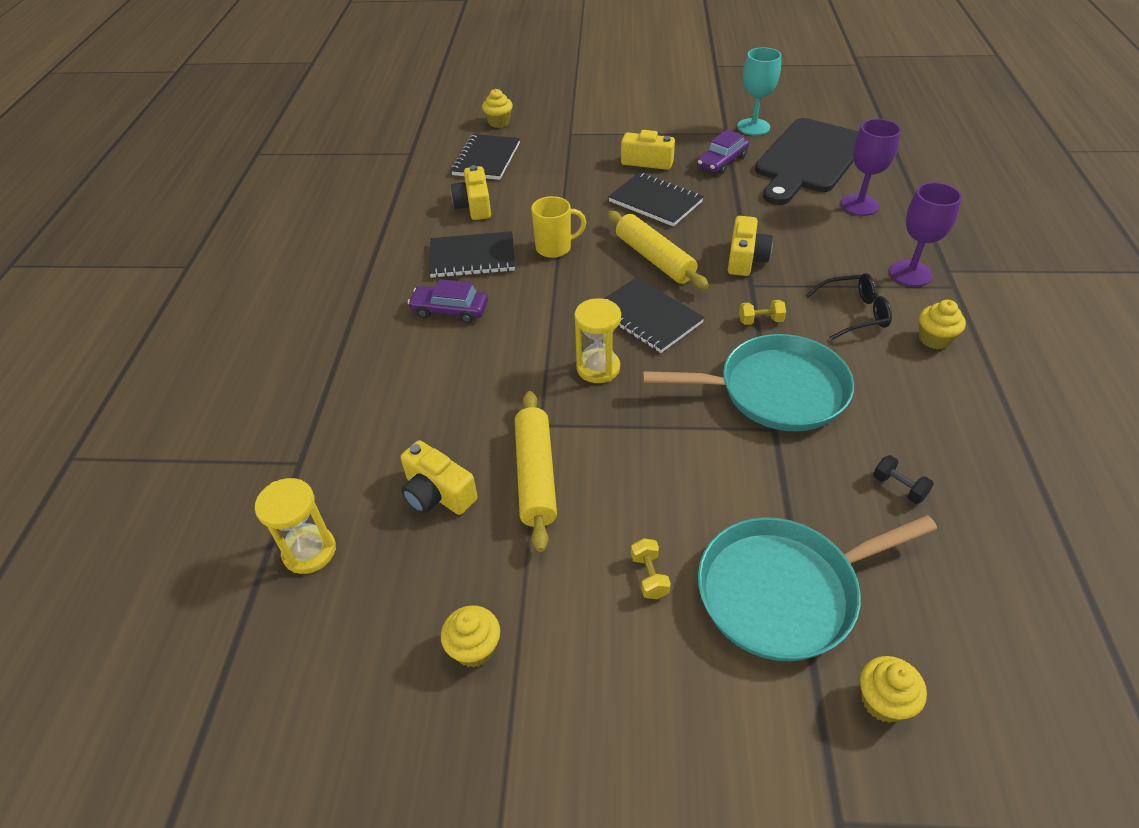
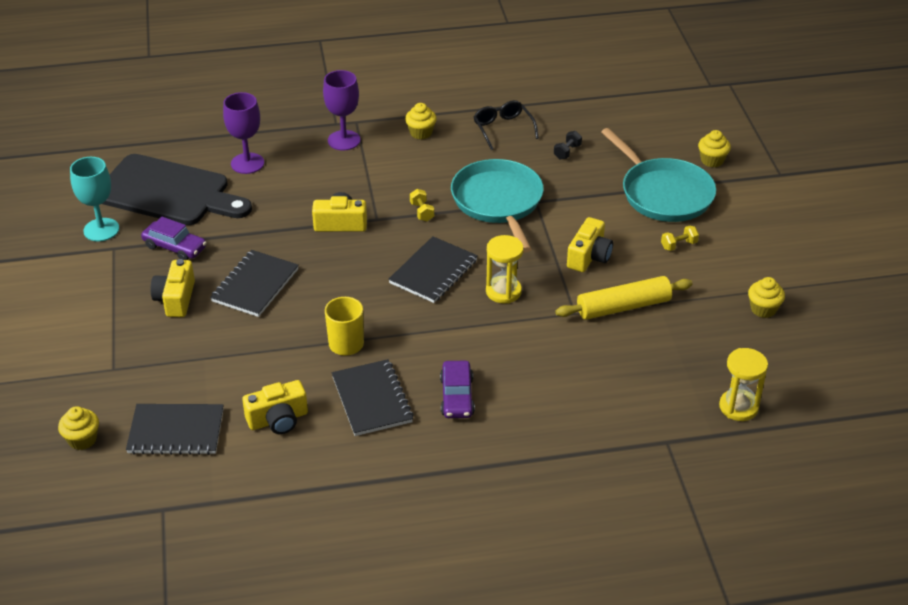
camera: 105 degrees left, 5 degrees down
(437, 494) = (661, 353): yellow camera -> yellow camera (589, 256)
(654, 259) = (350, 276): yellow rolling pin -> none
(854, 313) = (400, 167): black glasses -> black glasses (503, 129)

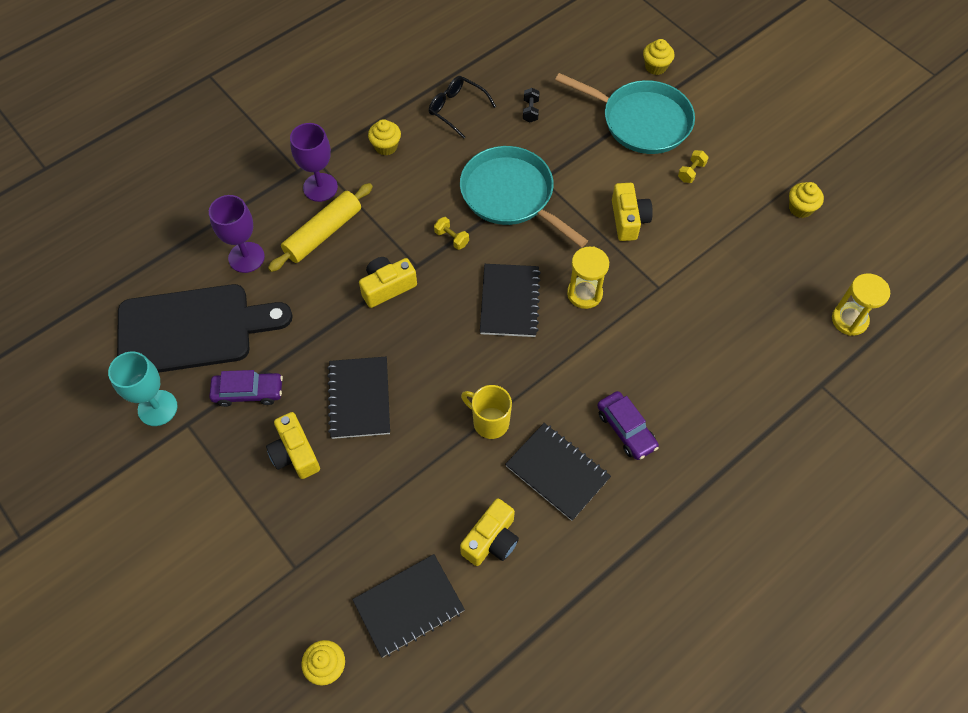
camera: 30 degrees left, 20 degrees up
(623, 307) = (693, 260): yellow rolling pin -> yellow rolling pin (323, 233)

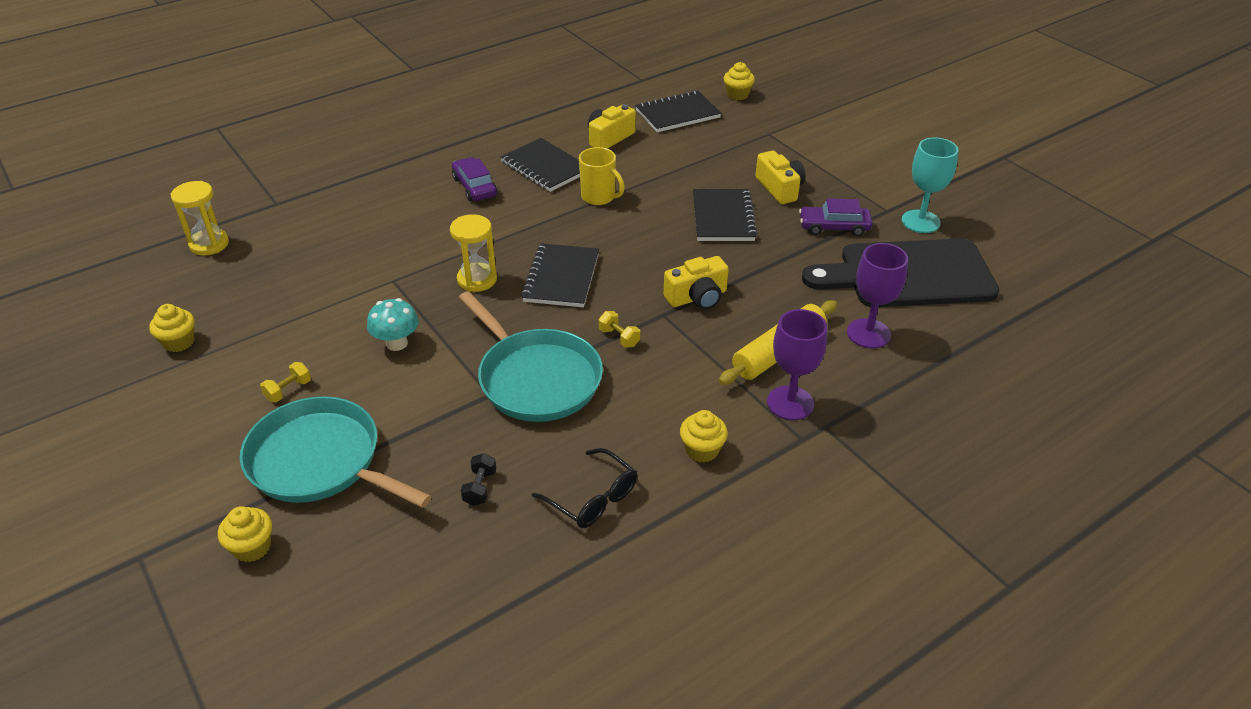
camera: 175 degrees left, 20 degrees down
(628, 219) = (397, 343): yellow camera -> turquoise mushroom

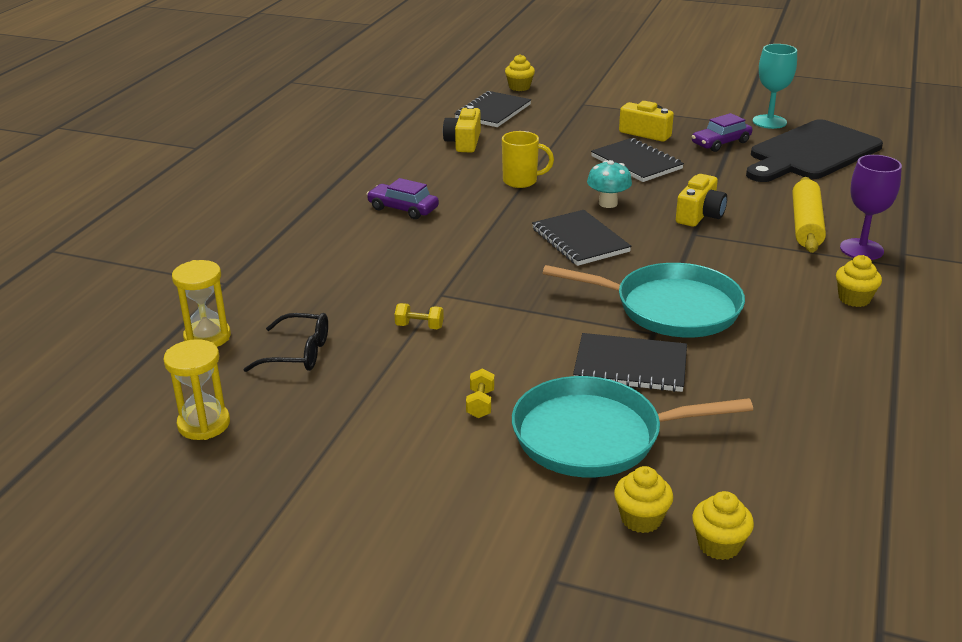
camera: 35 degrees left, 10 degrees down
(179, 342) = (308, 418): yellow cupcake -> yellow cupcake (719, 545)
(397, 343) = (520, 333): turquoise mushroom -> turquoise mushroom (608, 203)
(477, 279) = (513, 267): yellow hourglass -> yellow hourglass (204, 424)
(480, 488) = (748, 391): black dumbbell -> none
(545, 167) = (442, 177): black notebook -> black notebook (630, 366)
(593, 498) = (835, 359): black glasses -> black glasses (299, 353)
(619, 337) = (687, 259): yellow dumbbell -> yellow dumbbell (419, 326)
(868, 333) = (842, 193): purple goblet -> none

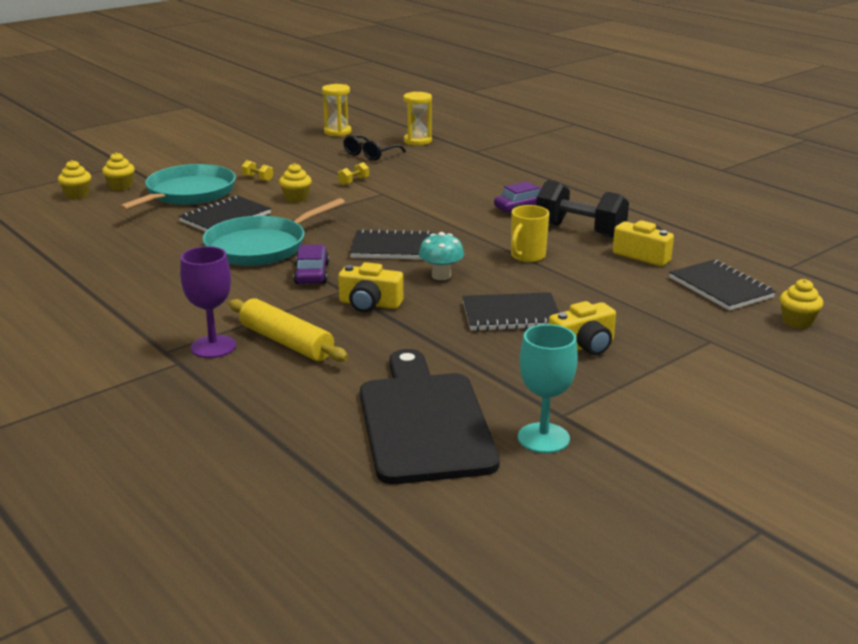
camera: 120 degrees right, 5 degrees down
(435, 174) = (580, 230): none -> black dumbbell
(700, 215) = (369, 304): yellow camera -> yellow camera turned 45 degrees counterclockwise
(721, 143) = (512, 377): purple car -> purple car (312, 273)
(854, 299) = (164, 309): yellow cupcake -> yellow cupcake (296, 198)

